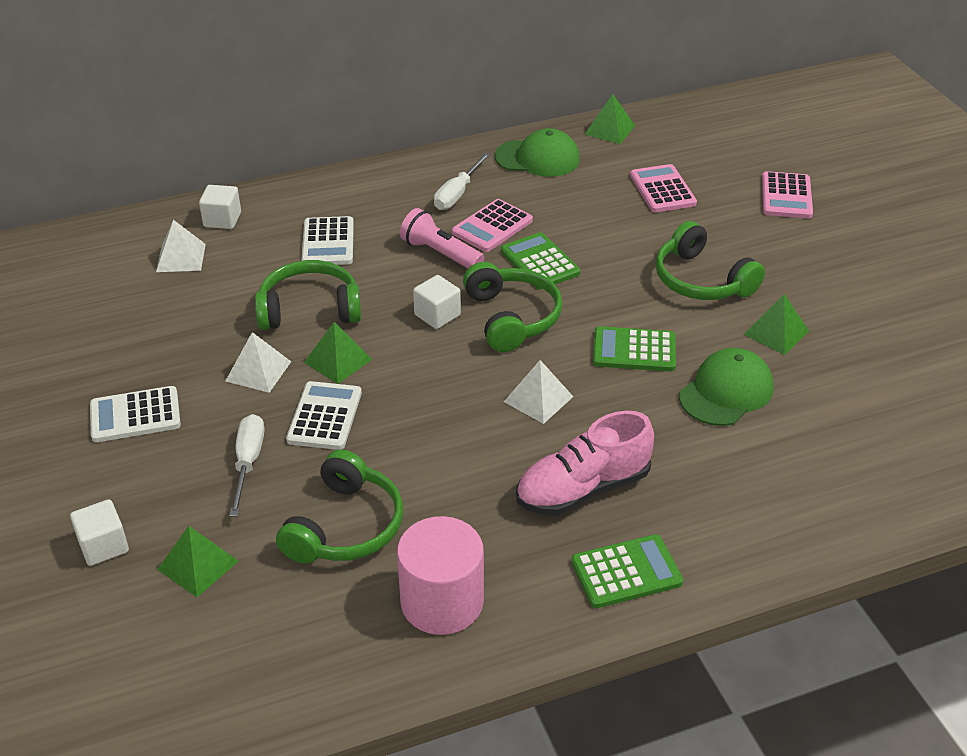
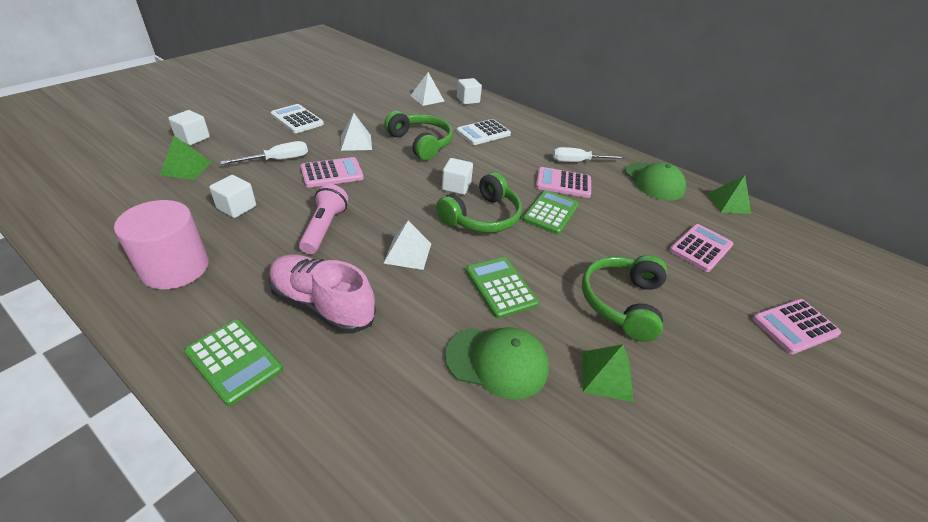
camera: 55 degrees right, 0 degrees up
(324, 416) = (332, 173): white calculator -> pink calculator
(338, 360) = (384, 164): green pyramid -> none
(345, 526) = (236, 207): green headphones -> white cube
(440, 253) = (515, 171): pink flashlight -> pink flashlight (324, 228)

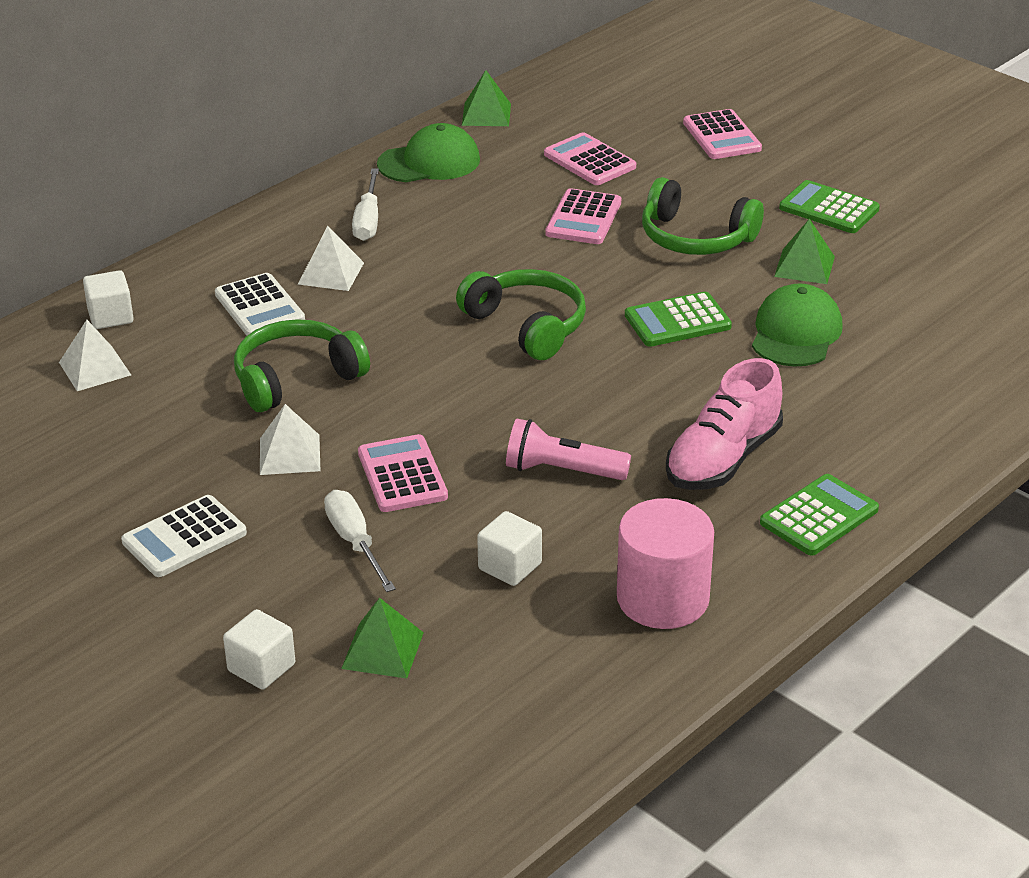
camera: 80 degrees left, 5 degrees down
(407, 253) = (615, 393): white pyramid -> white pyramid (331, 273)
(456, 186) = (444, 345): white cube -> none
(550, 212) = (514, 265): green calculator -> green calculator (829, 209)
(563, 183) = (434, 243): pink calculator -> pink calculator (583, 218)

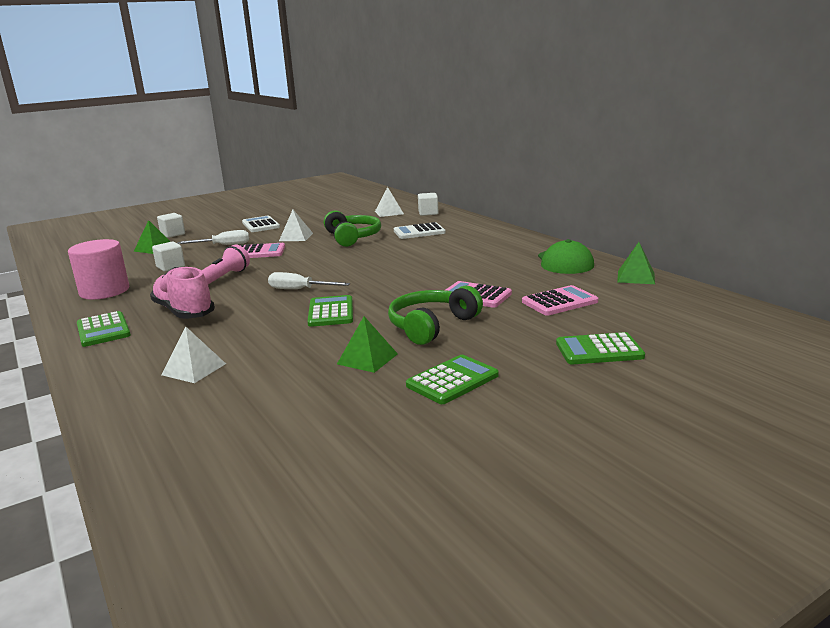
camera: 105 degrees right, 15 degrees down
(331, 273) = (442, 242): white pyramid -> white pyramid (194, 369)
(368, 220) = (495, 249): white screwdriver -> white screwdriver (299, 290)
(527, 326) = (359, 277): green headphones -> none
(722, 136) = (599, 350): pink calculator -> green calculator
(796, 333) = (284, 345): green cap -> none

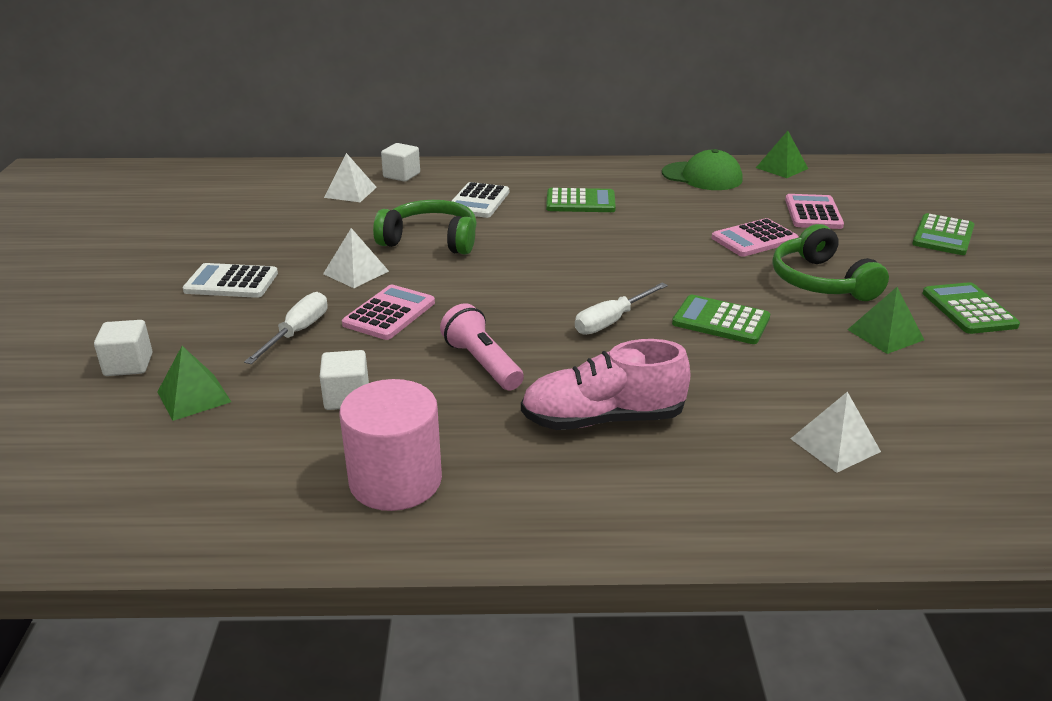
camera: 60 degrees left, 10 degrees up
(103, 330) = (608, 502): green calculator -> green calculator (580, 202)

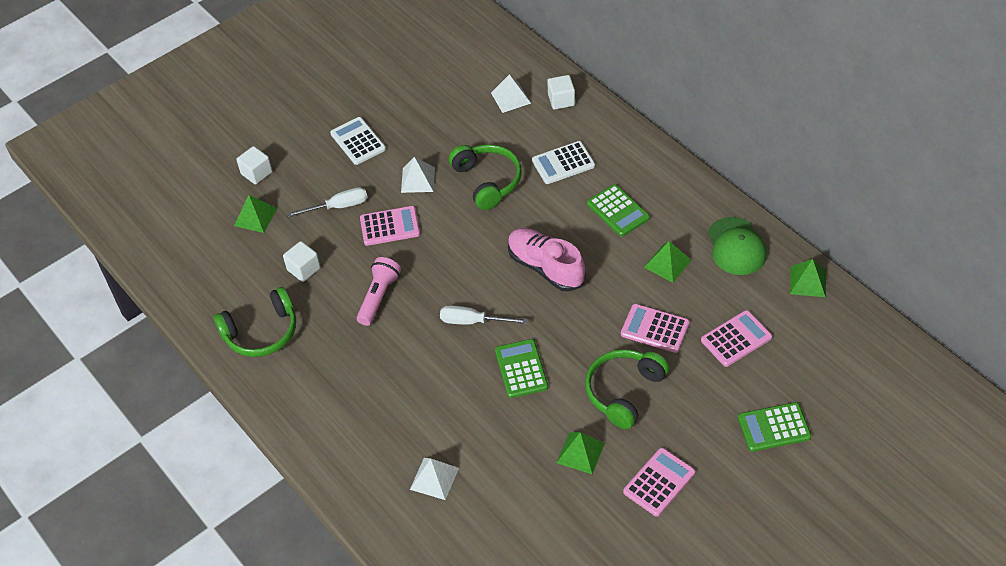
camera: 55 degrees right, 20 degrees up
(395, 480) = (261, 332): pink cylinder -> green headphones
(602, 419) = (373, 375): pink shoe -> pink shoe (545, 267)
(679, 206) = (667, 263): none -> green pyramid
(968, 309) = (659, 482): green calculator -> pink calculator

